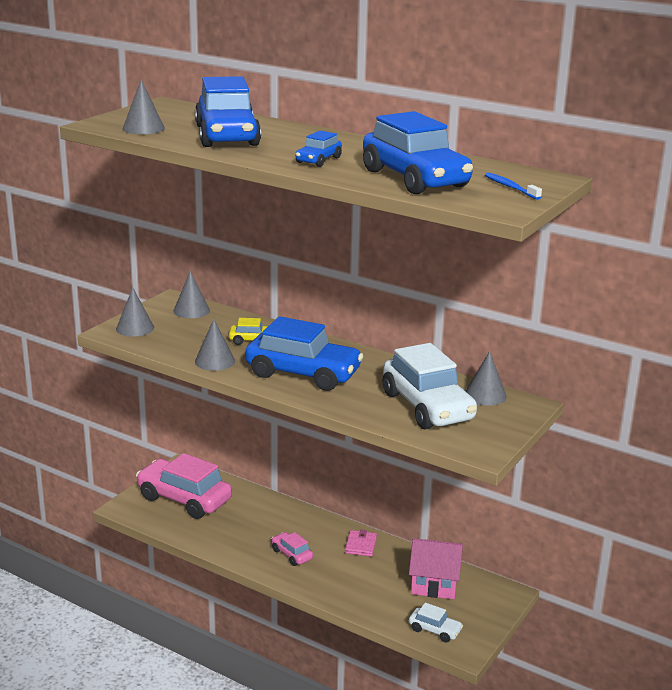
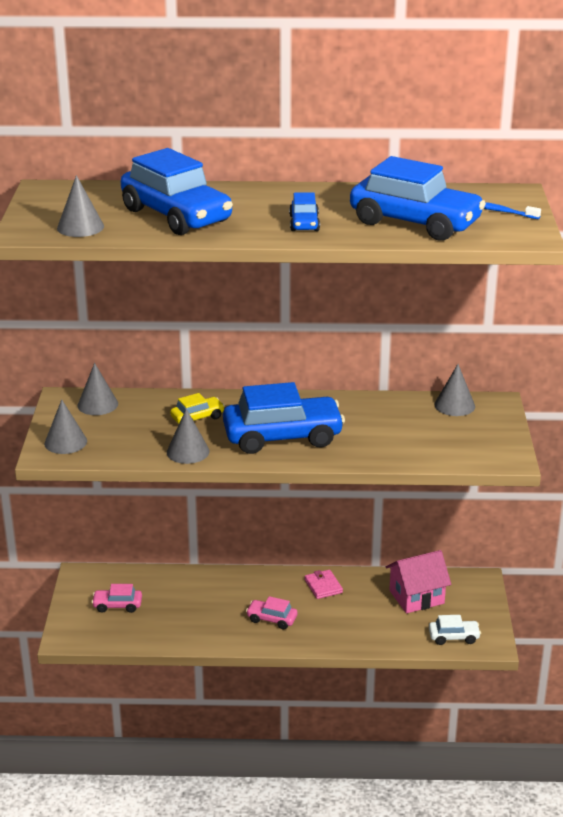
camera: 30 degrees left, 5 degrees up
(184, 499) = (117, 605): pink car -> pink car, size x0.46
(427, 407) = (422, 433): white car -> none

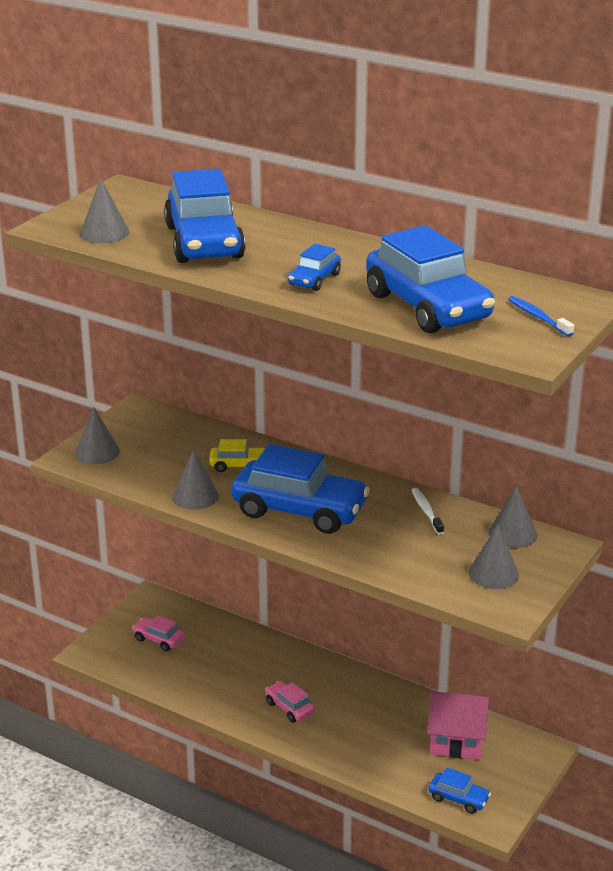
camera: 30 degrees right, 0 degrees up
(97, 404) = (161, 424): grey cone -> grey cone (493, 573)
(323, 586) = (369, 694): pink wallet -> none
(377, 408) = (426, 511): none -> white toothbrush
(453, 637) = (458, 799): white car -> blue car

